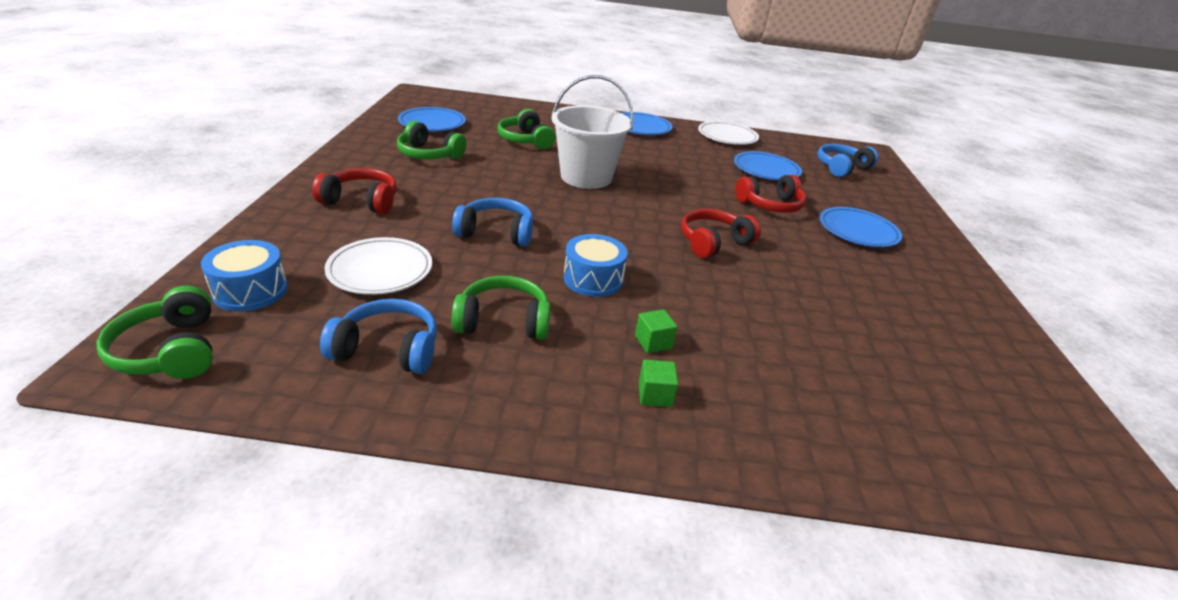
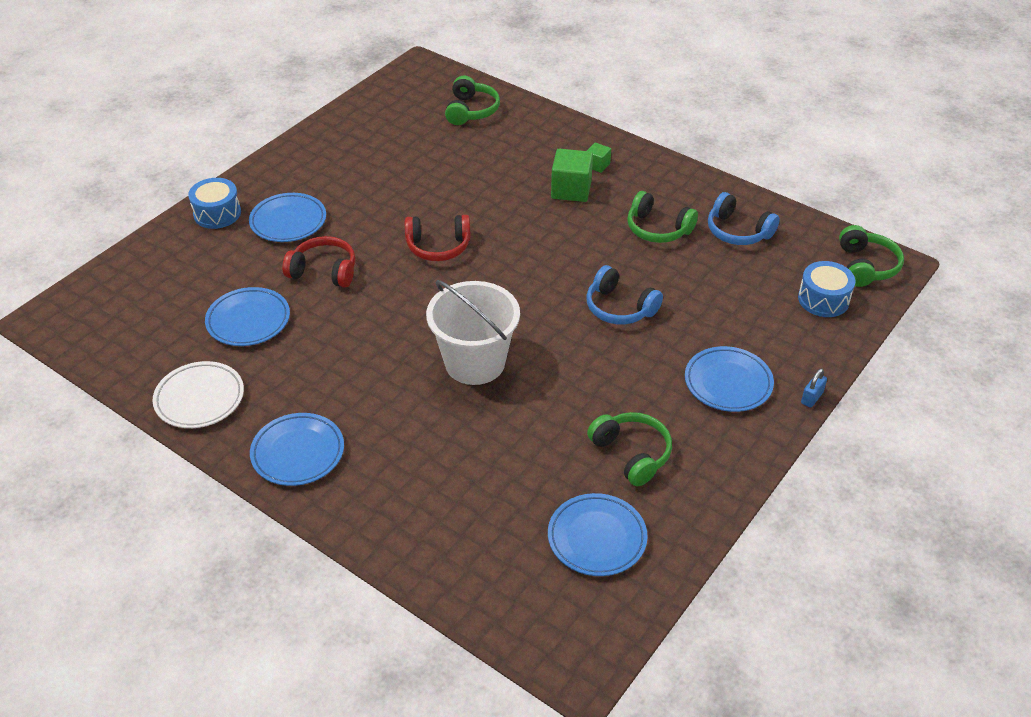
camera: 145 degrees left, 10 degrees up
(273, 205) = (811, 398): none -> blue padlock
(361, 201) = (728, 383): red headphones -> blue plate
(380, 271) = (729, 293): white plate -> none
(525, 140) = (491, 459): green headphones -> green headphones (471, 110)
(593, 279) = (572, 242): blue drum -> blue drum (217, 213)
(653, 342) = (571, 190): green cube -> green cube, size x1.85
(841, 168) = (147, 300): blue headphones -> none

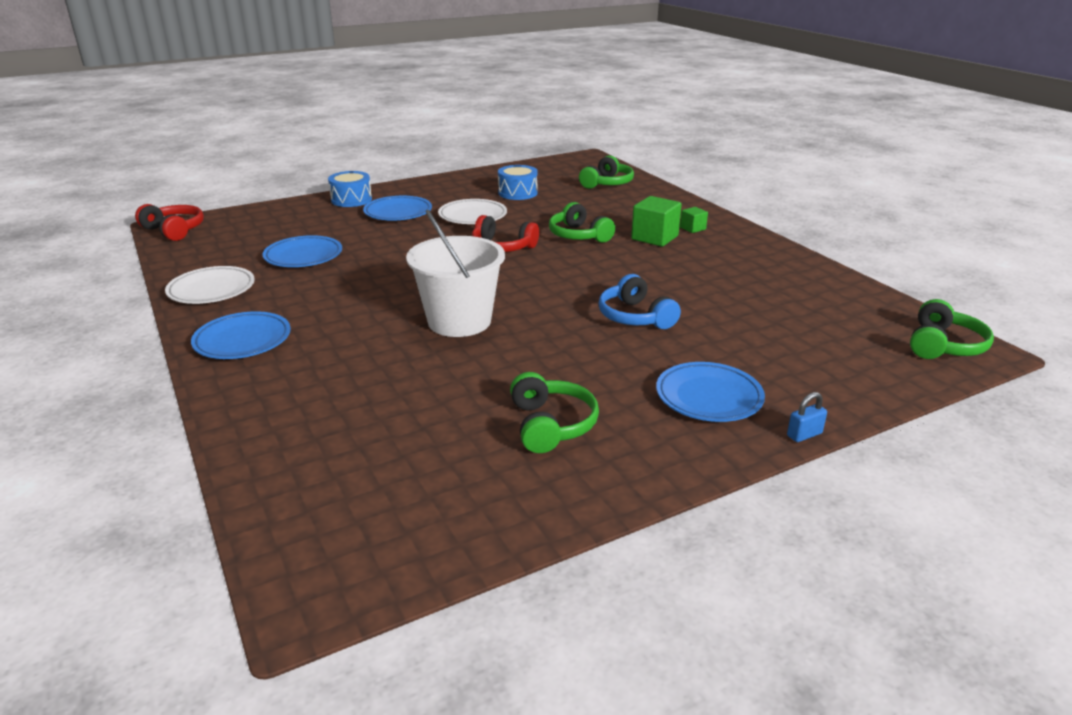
camera: 25 degrees right, 15 degrees down
(324, 271) = (394, 242): red headphones -> red headphones (174, 230)
(372, 205) = (472, 216): none -> white plate
(597, 538) = (447, 484): blue plate -> none
(658, 229) = (719, 275): green headphones -> green headphones (578, 235)
(737, 231) = (804, 292): blue headphones -> none
(823, 299) = (873, 359): blue drum -> blue drum (517, 193)

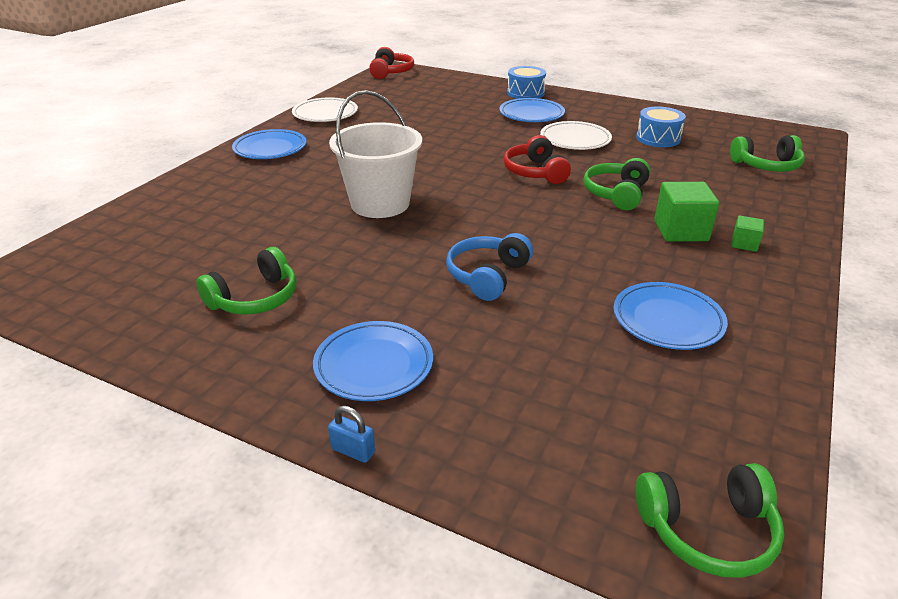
camera: 55 degrees right, 5 degrees up
(303, 256) = (409, 117): blue plate -> blue plate (667, 320)

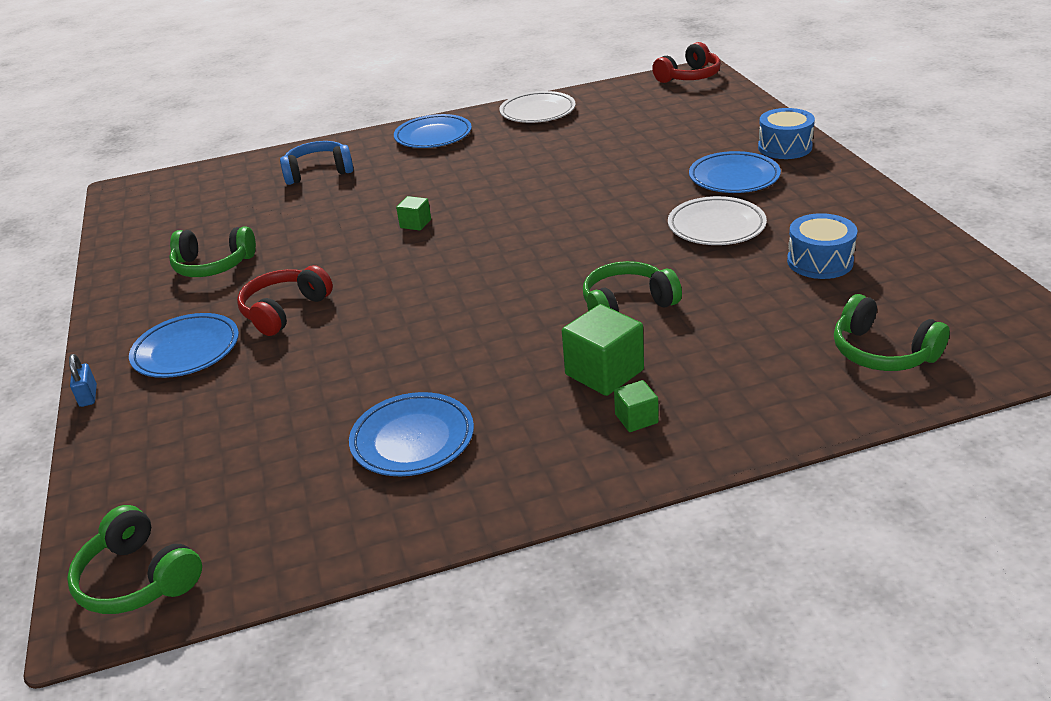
camera: 50 degrees right, 0 degrees up
(380, 203) = (415, 224): white bucket -> green cube
(487, 276) = (367, 326): blue headphones -> blue headphones (318, 172)
(535, 172) = (599, 247): red headphones -> red headphones (284, 310)

